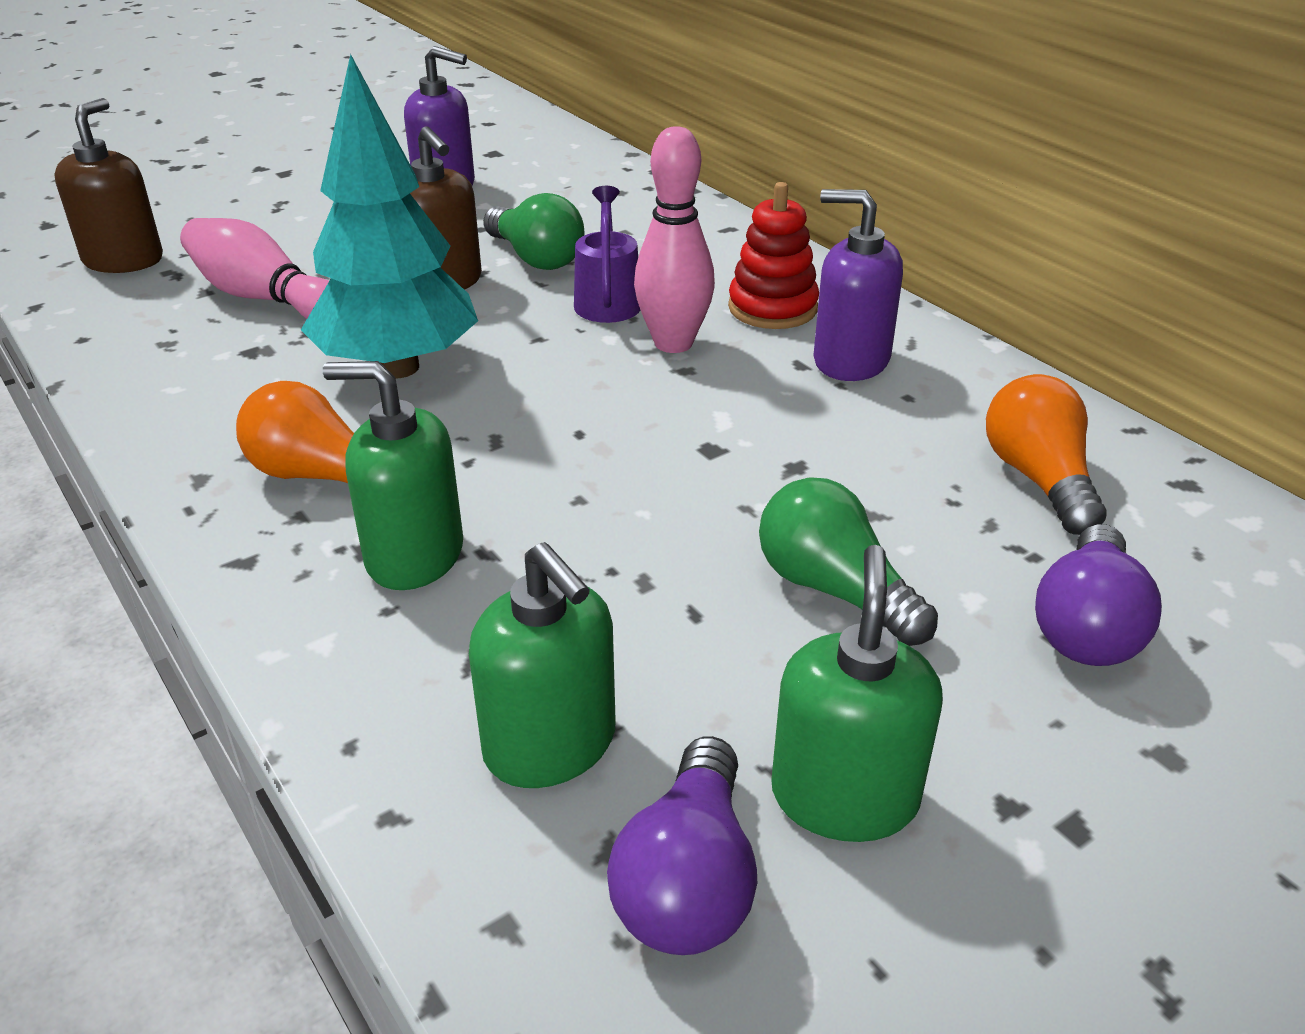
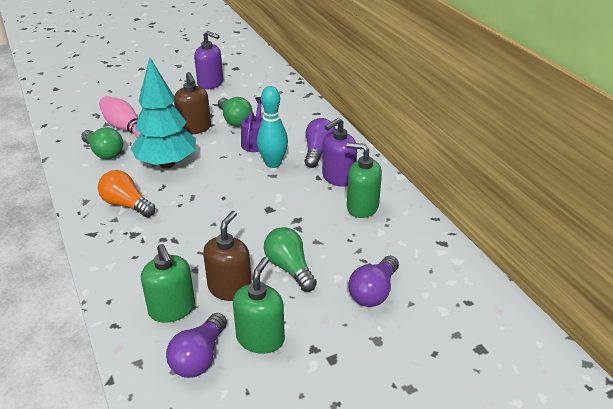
camera: 10 degrees right, 0 degrees up
(124, 260) = (80, 107): brown soap dispenser -> brown soap dispenser (230, 288)
(219, 356) = (104, 152): none -> green light bulb
(414, 555) = (149, 238): green soap dispenser -> green soap dispenser (362, 207)
(673, 343) = (273, 163): pink bowling pin -> turquoise bowling pin
(772, 308) = (318, 151): red stacking toy -> purple light bulb
(850, 360) = (338, 177): purple soap dispenser -> purple soap dispenser turned 75 degrees counterclockwise
(1038, 479) = (386, 235): orange light bulb -> none

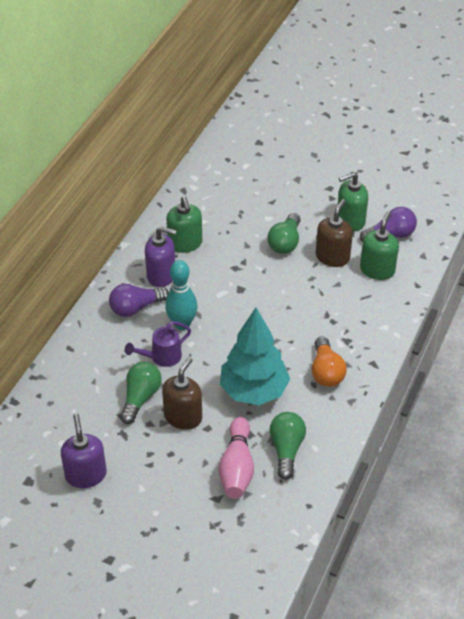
camera: 130 degrees left, 10 degrees up
(230, 288) = (332, 257): brown soap dispenser -> brown soap dispenser turned 135 degrees clockwise
(374, 292) = (263, 197): purple light bulb -> none

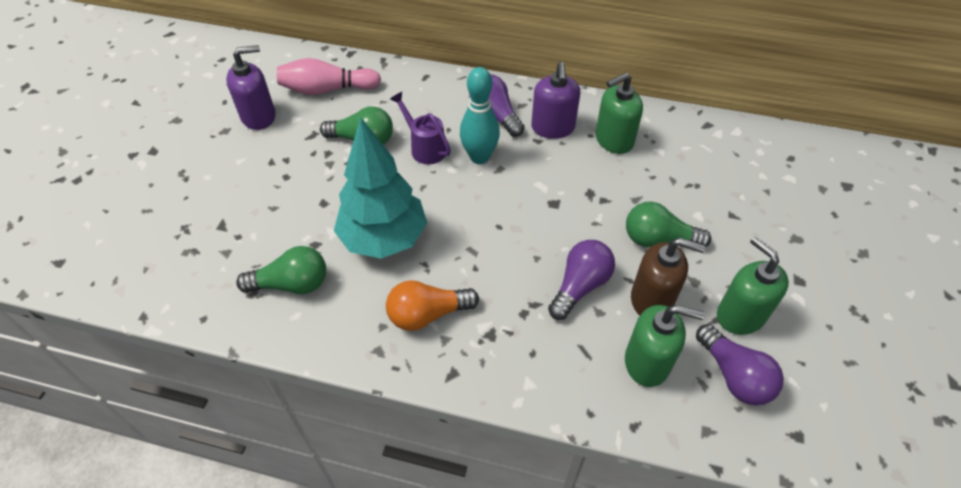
camera: 80 degrees right, 5 degrees up
(183, 417) = (338, 179): brown soap dispenser -> none
(237, 467) = (265, 238): pink bowling pin -> pink bowling pin (327, 90)
(316, 289) = (580, 286): none -> purple light bulb

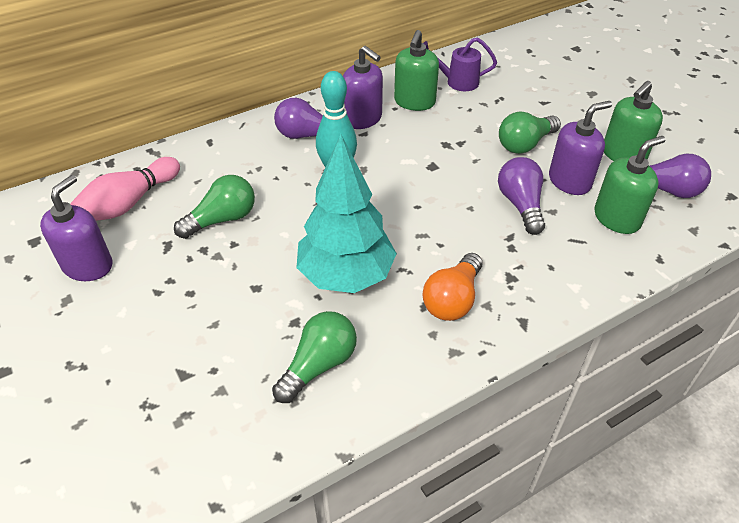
camera: 45 degrees left, 5 degrees down
(425, 148) = (285, 191): purple watering can -> purple watering can (457, 82)
(652, 299) = (569, 181): brown soap dispenser -> purple soap dispenser
(740, 315) = (623, 155): green soap dispenser -> green soap dispenser turned 60 degrees counterclockwise

